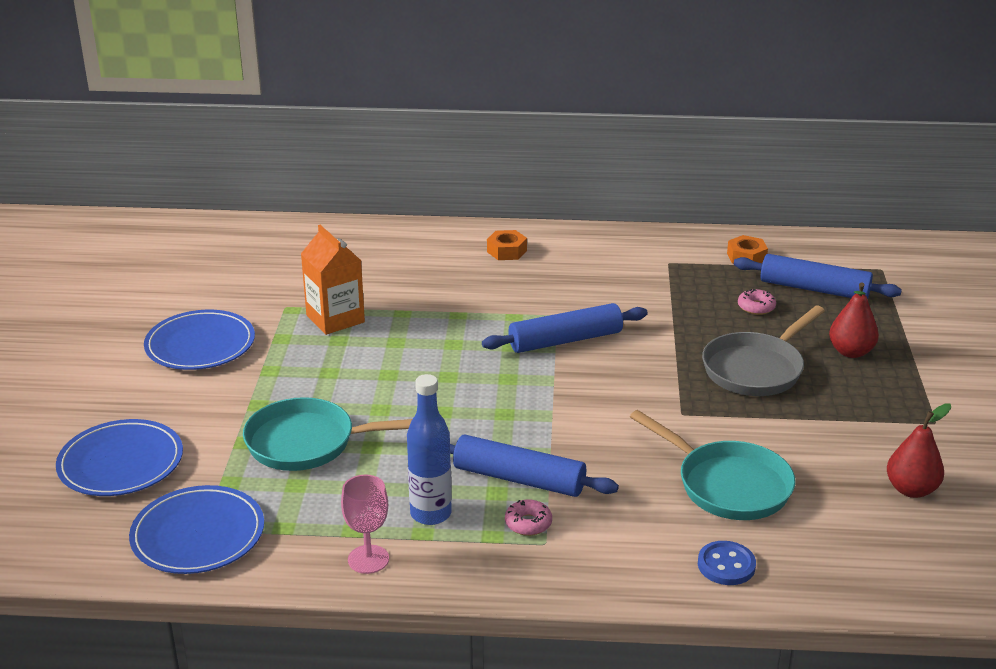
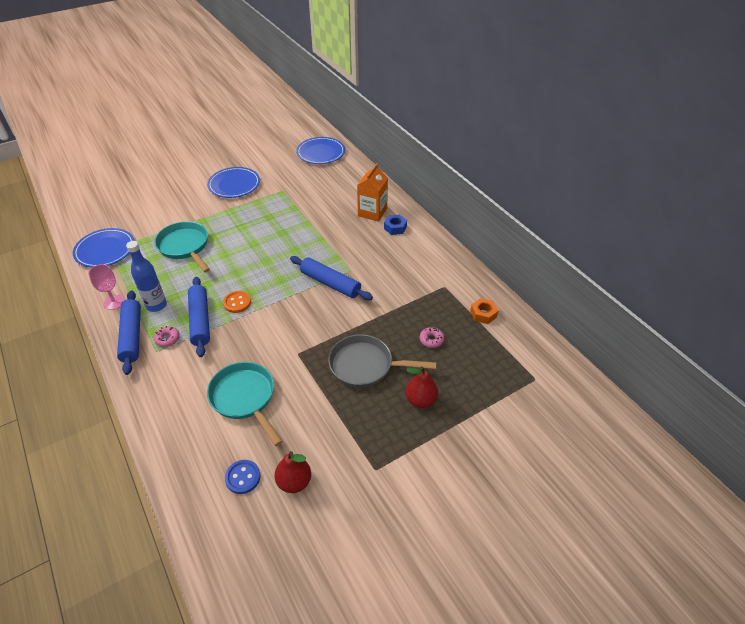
camera: 55 degrees right, 15 degrees up
(121, 463) = (139, 208): blue plate -> blue plate (321, 153)
(335, 319) = (285, 207): orange carton -> orange carton (372, 212)
(506, 251) = (395, 227): orange nut -> blue nut
(516, 432) = (237, 303): none -> orange button
(726, 565) = (175, 425): blue button -> blue button (243, 477)
(728, 485) = (245, 398): turquoise pan -> turquoise pan turned 135 degrees clockwise
(814, 289) = (477, 357): blue rolling pin -> blue rolling pin (132, 336)

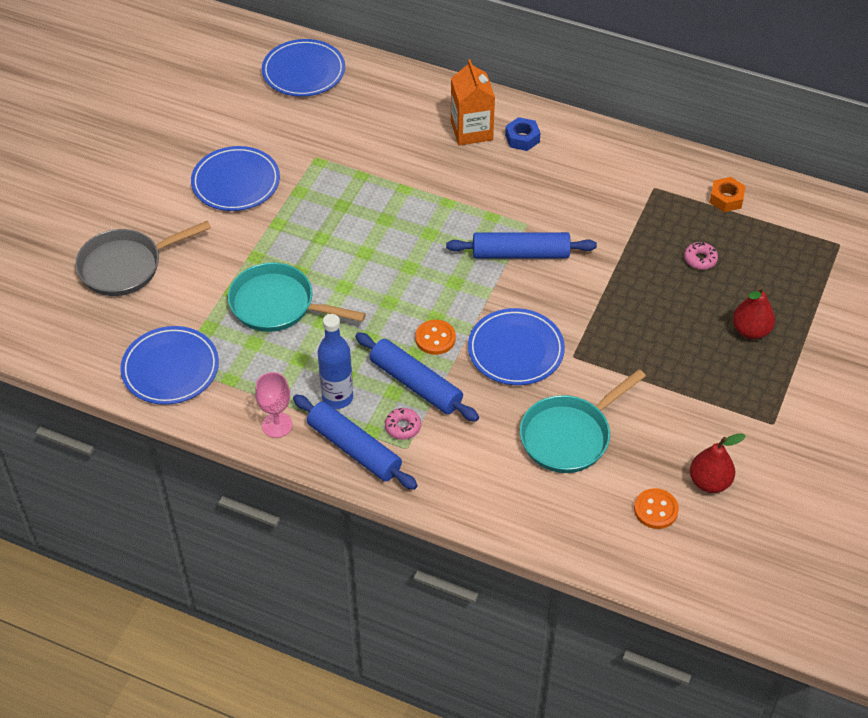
camera: 35 degrees left, 5 degrees up
(243, 477) = (656, 510): blue button -> orange button
(245, 398) = (569, 436): turquoise pan -> turquoise pan turned 60 degrees counterclockwise
(271, 332) = (515, 350): none -> blue plate
(365, 365) = (659, 327): grey pan -> grey pan (126, 266)

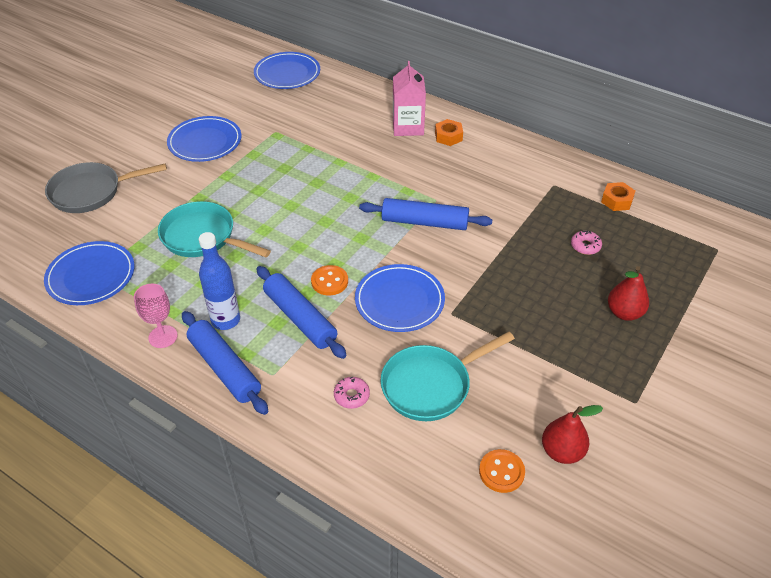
camera: 10 degrees right, 5 degrees down
(403, 427) = (276, 354): pink donut -> pink donut (351, 396)
(471, 130) = (408, 127): orange carton -> pink carton
(522, 138) = (448, 136): blue nut -> orange nut

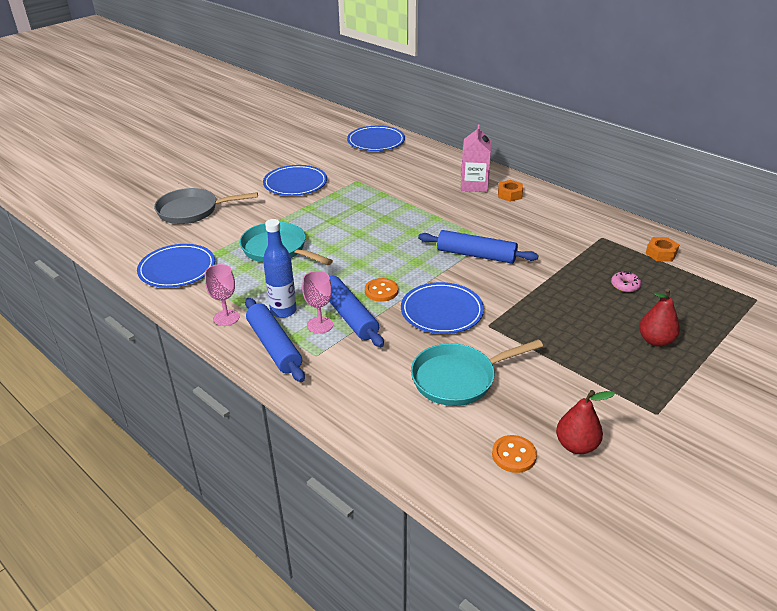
camera: 10 degrees right, 10 degrees down
(270, 334) = (320, 325): none -> pink goblet
(351, 396) = (383, 379): pink donut -> none

